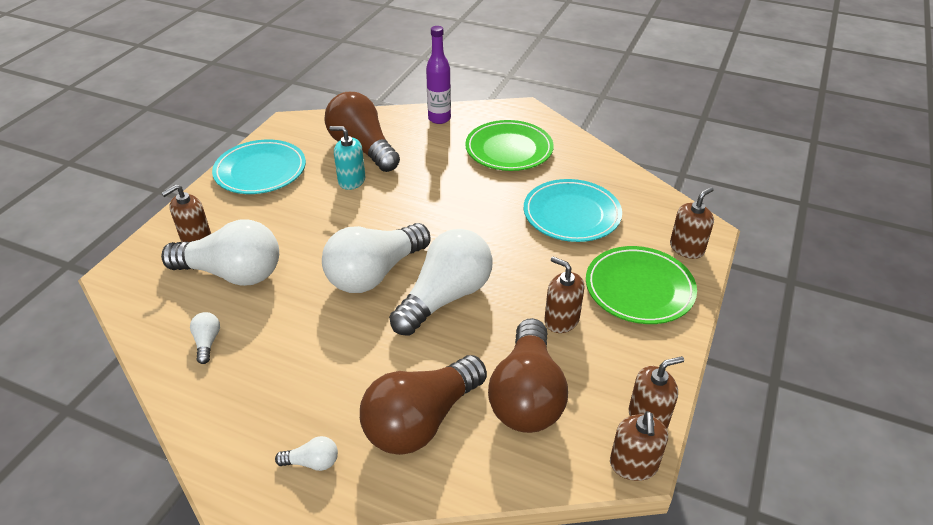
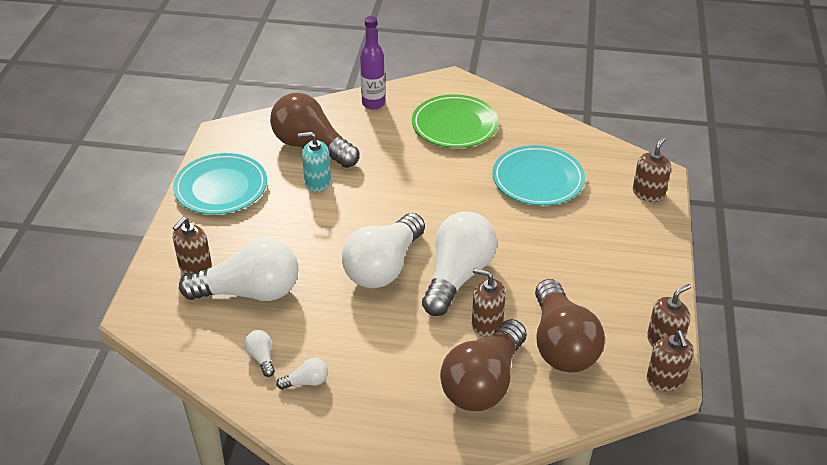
camera: 15 degrees left, 0 degrees up
(312, 462) = (408, 434): white light bulb -> white light bulb (306, 382)
(561, 320) = (565, 276): brown soap dispenser -> brown soap dispenser (487, 323)
(639, 288) = (620, 237): green plate -> none

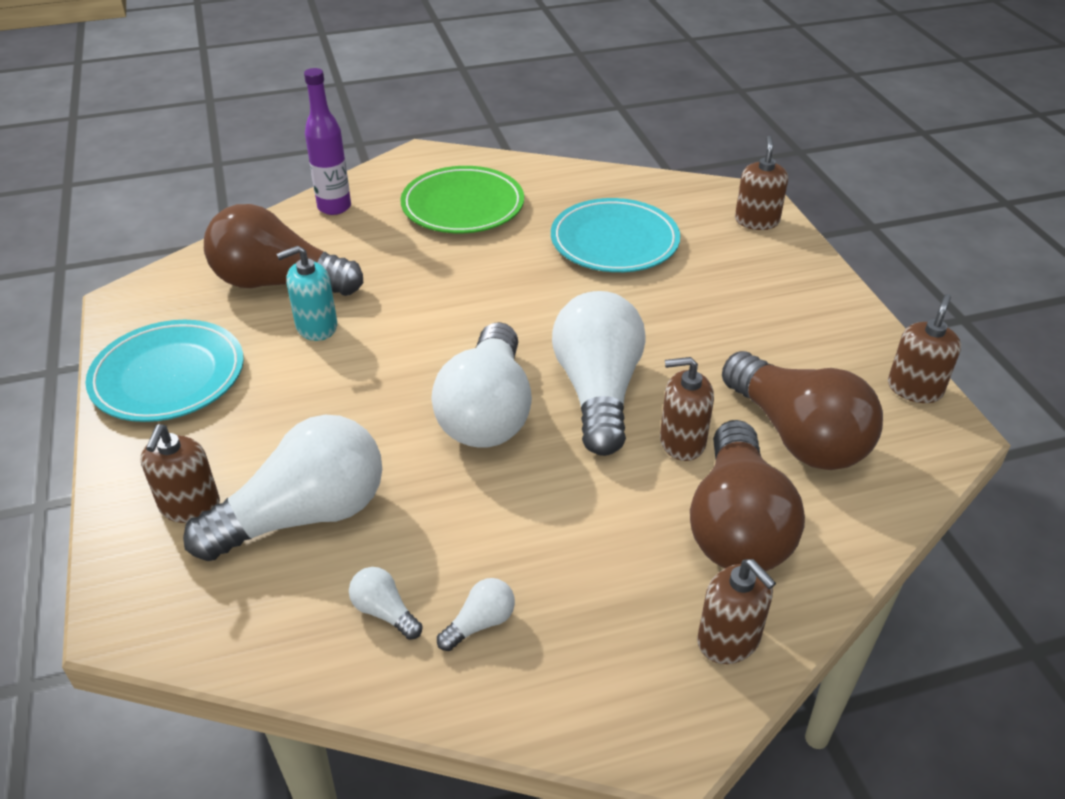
camera: 25 degrees left, 0 degrees up
(665, 380) = (954, 436): brown soap dispenser -> brown soap dispenser (728, 640)

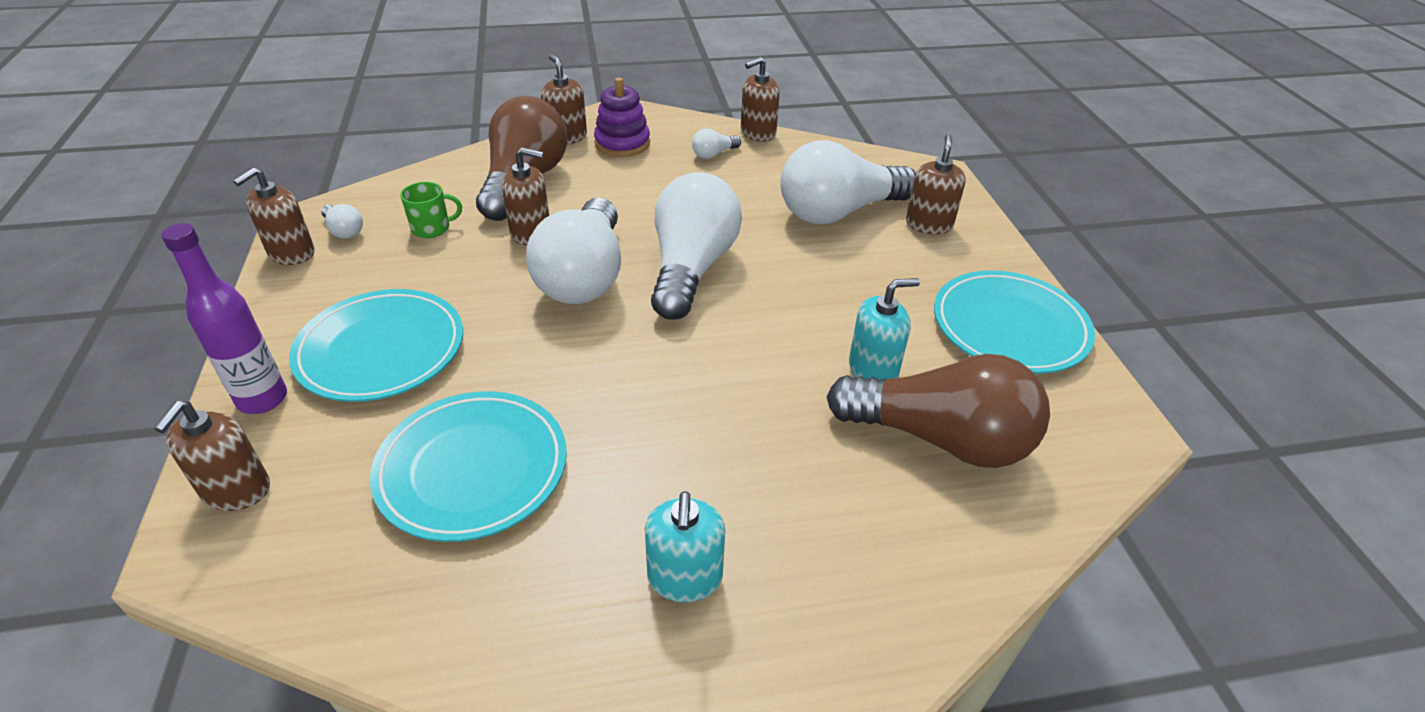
camera: 175 degrees left, 0 degrees up
(334, 207) = (905, 598): purple bottle -> purple bottle (262, 399)
(384, 612) = (773, 163): white light bulb -> white light bulb (344, 231)
(407, 696) = (758, 133): none -> brown soap dispenser
(462, 206) = (684, 578): green plate -> turquoise soap dispenser
(632, 634) = (622, 143): none -> purple stacking toy
(739, 307) = (381, 350): none -> turquoise plate
(797, 435) = (432, 228): brown light bulb -> green mug

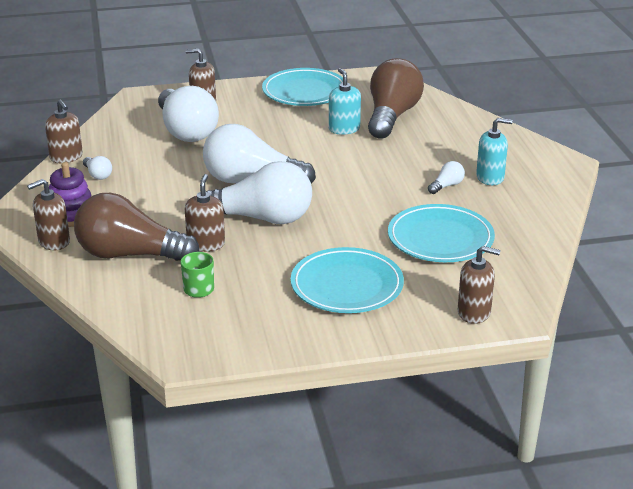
camera: 90 degrees left, 10 degrees down
(262, 399) = (400, 322): purple bottle -> none
(291, 253) = (232, 351): brown soap dispenser -> none
(344, 231) = (200, 331): white light bulb -> white light bulb (446, 186)

